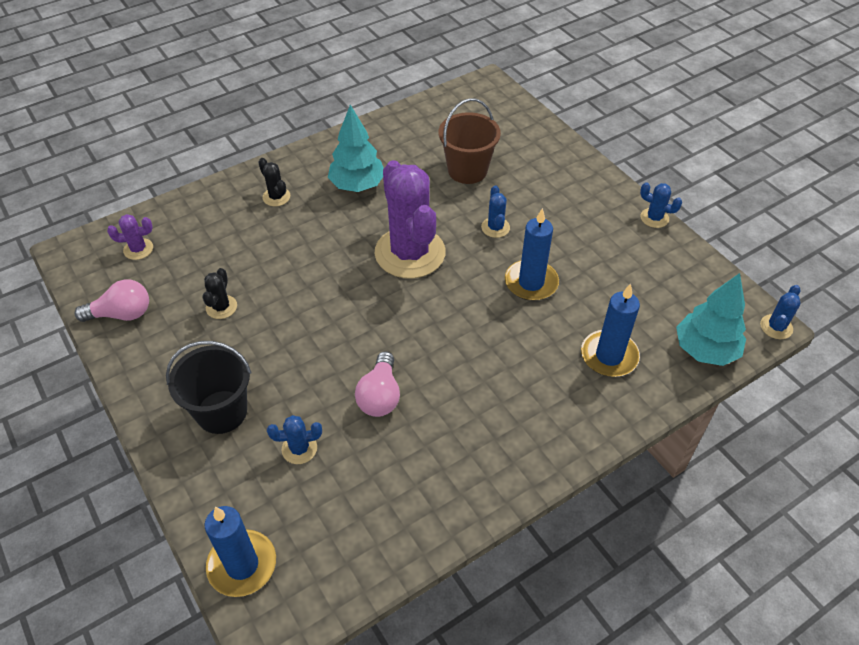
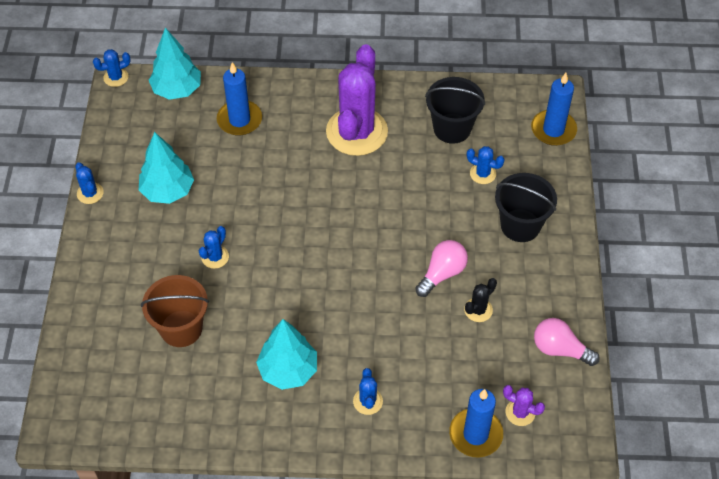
camera: 145 degrees left, 5 degrees up
(276, 197) = (368, 401): black cactus -> blue cactus
(373, 486) = (452, 128): none -> black bucket
(380, 396) = (408, 177): pink light bulb -> pink light bulb (442, 273)
(410, 253) = (300, 274): purple cactus -> purple cactus (356, 132)
(531, 282) = (236, 196): blue candle -> blue candle (475, 434)
(594, 254) = (168, 191): none -> turquoise tree

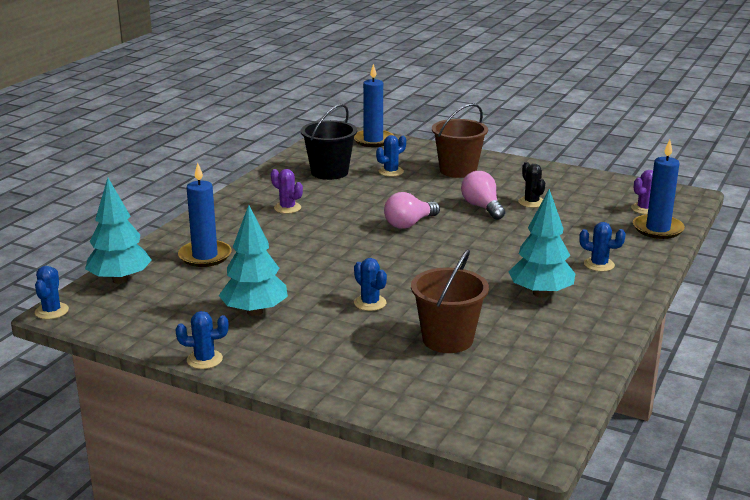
camera: 65 degrees left, 30 degrees down
(356, 132) = (287, 208): purple cactus -> purple cactus, size x0.42
(520, 225) = (458, 170): black bucket -> brown bucket
(560, 349) = (591, 183): pink light bulb -> pink light bulb (409, 224)

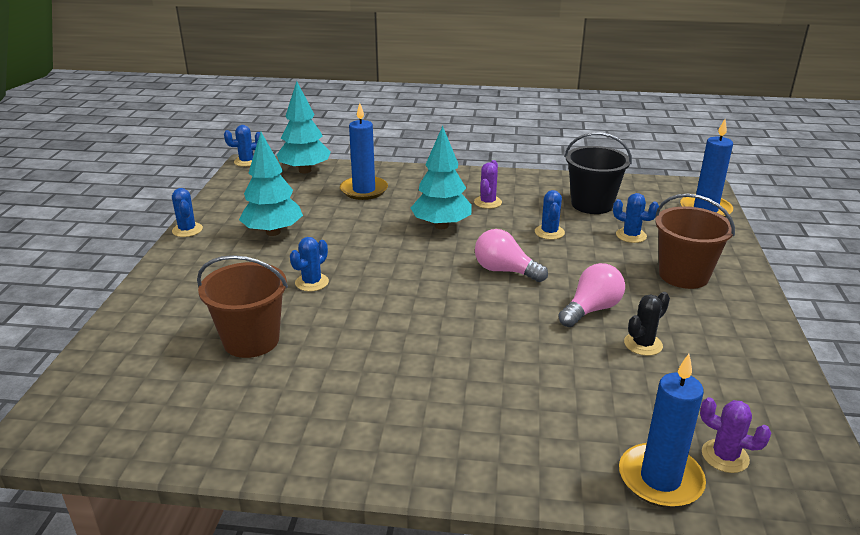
camera: 70 degrees right, 5 degrees up
(540, 293) = (383, 389): turquoise tree -> turquoise tree (441, 225)
(599, 264) = (493, 429): blue cactus -> blue cactus (549, 232)

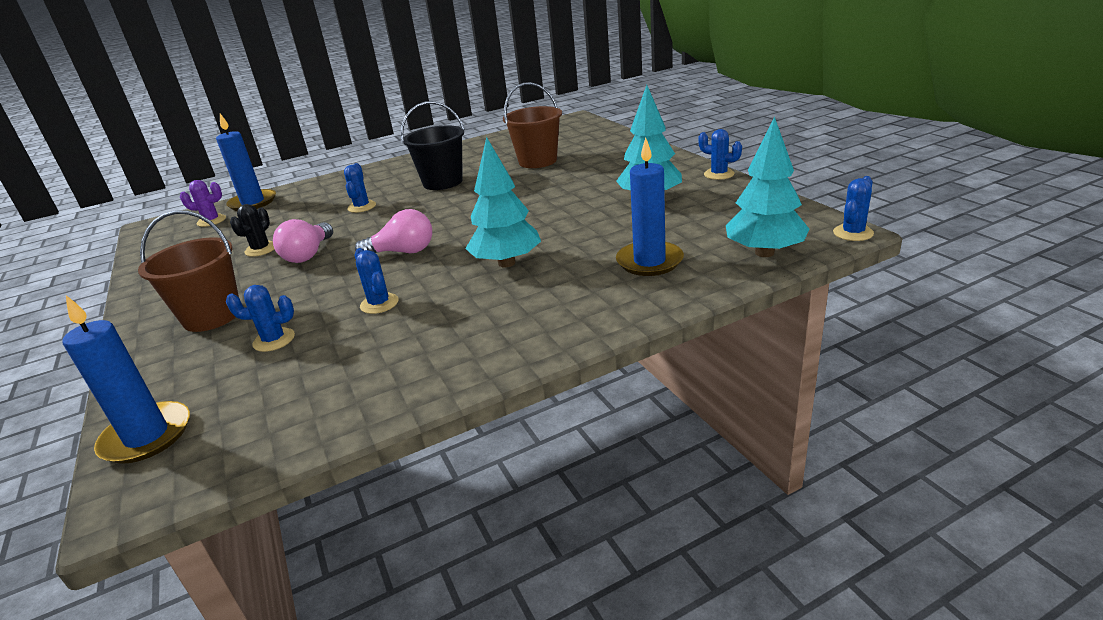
camera: 150 degrees right, 0 degrees up
(312, 282) = (552, 189): blue cactus -> blue cactus (362, 207)
(487, 202) = (484, 310): purple cactus -> none
(592, 204) = (337, 367): black bucket -> black bucket (442, 182)

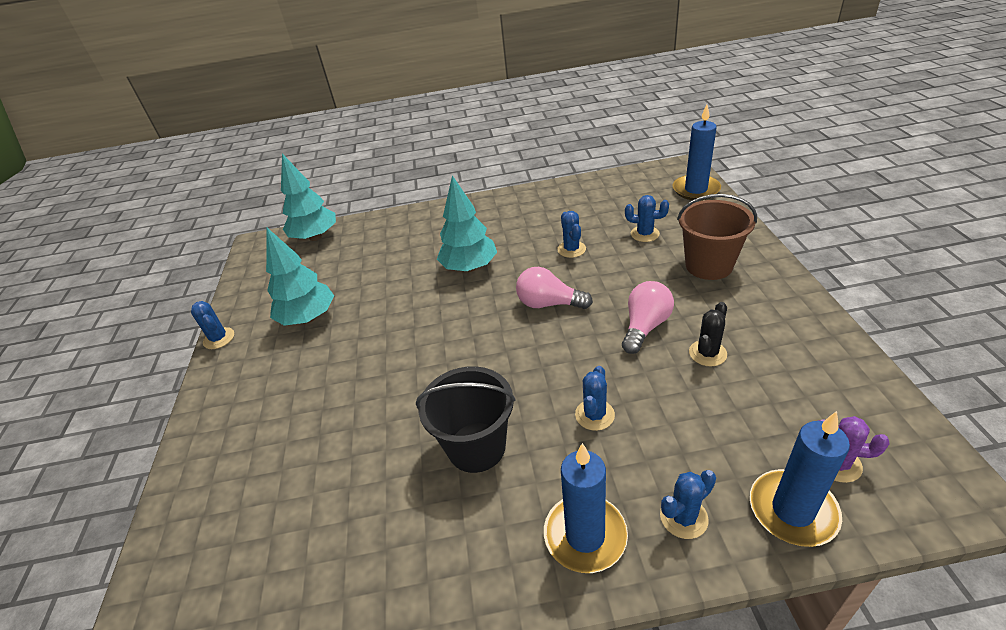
camera: 160 degrees left, 10 degrees up
(537, 161) = (331, 460): brown bucket -> none
(649, 261) = (381, 246): blue candle -> blue candle (585, 535)
(853, 233) = (254, 241): blue cactus -> blue cactus (683, 517)

